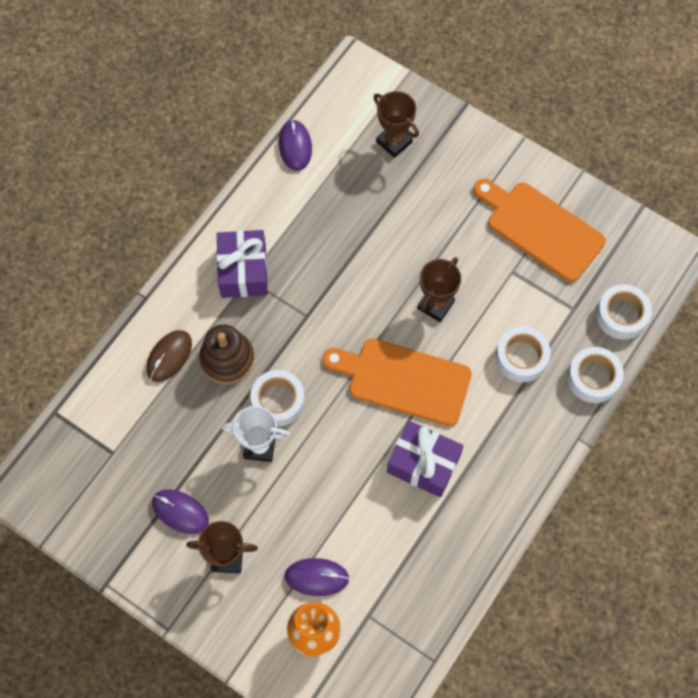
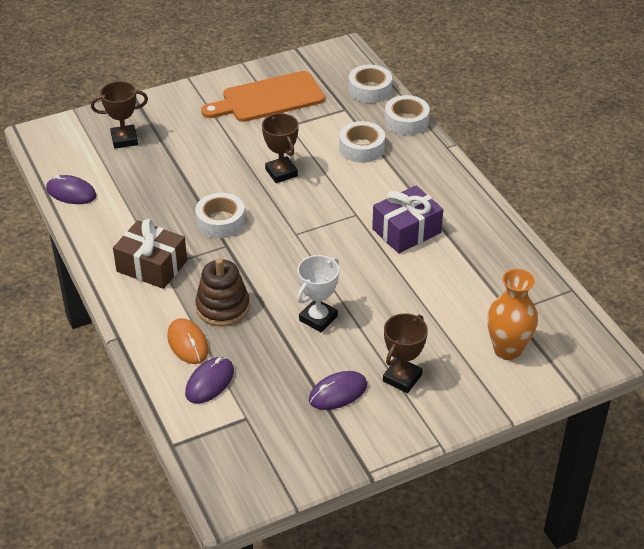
camera: 60 degrees left, 25 degrees down
(169, 356) = (187, 343): brown mouse -> orange mouse
(243, 271) = (152, 266): purple gift -> brown gift
(278, 401) = (287, 291): white tape -> white tape (220, 221)
(316, 577) = (458, 329): purple mouse -> purple mouse (209, 382)
(404, 380) = (329, 214): orange cutting board -> none

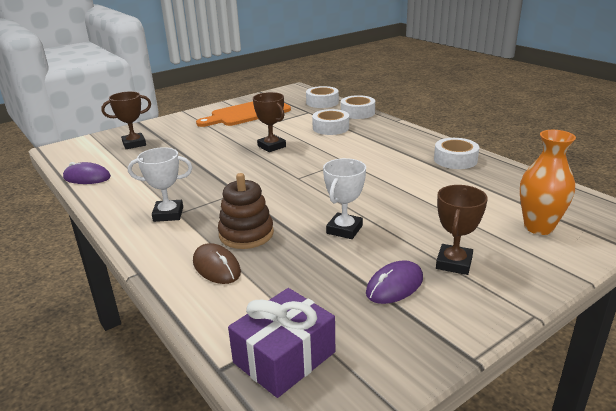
camera: 10 degrees left, 15 degrees down
(152, 266) = (168, 214): brown gift -> white trophy
(187, 343) = (216, 267): orange mouse -> brown mouse
(209, 382) = (249, 297): purple mouse -> none
(220, 221) = (228, 178): white tape -> white tape (455, 160)
(406, 231) = (393, 165): purple gift -> purple gift (284, 357)

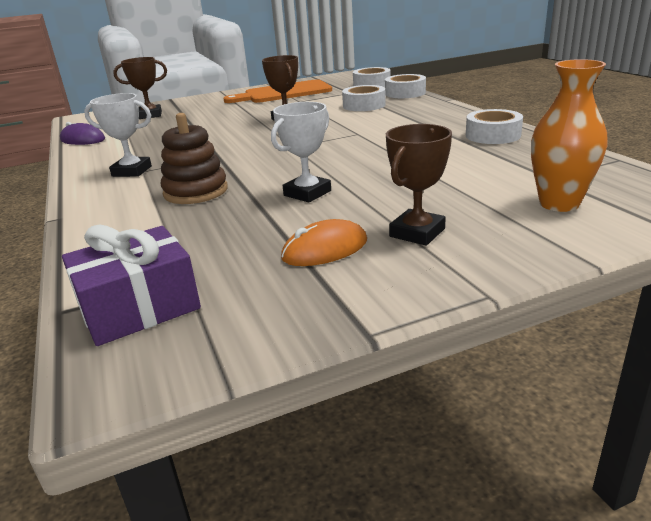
camera: 15 degrees right, 0 degrees up
(216, 267) = (140, 218): brown mouse -> none
(394, 285) = (325, 249): purple mouse -> orange mouse

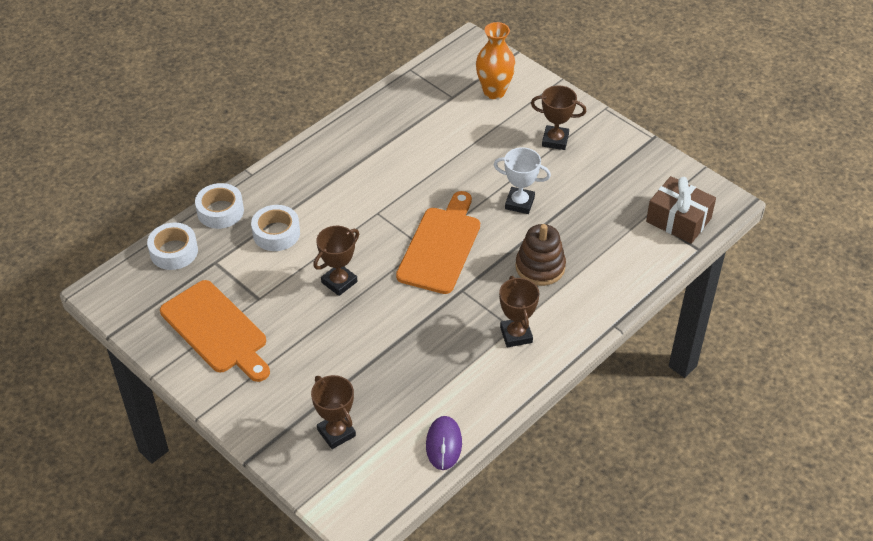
camera: 115 degrees left, 20 degrees up
(132, 171) = (516, 335): white trophy -> brown trophy
(139, 307) = (678, 220): purple gift -> brown gift
(283, 152) = (441, 246): none -> orange cutting board
(325, 249) = (590, 171): orange mouse -> none
(493, 135) = (368, 130): white tape -> none

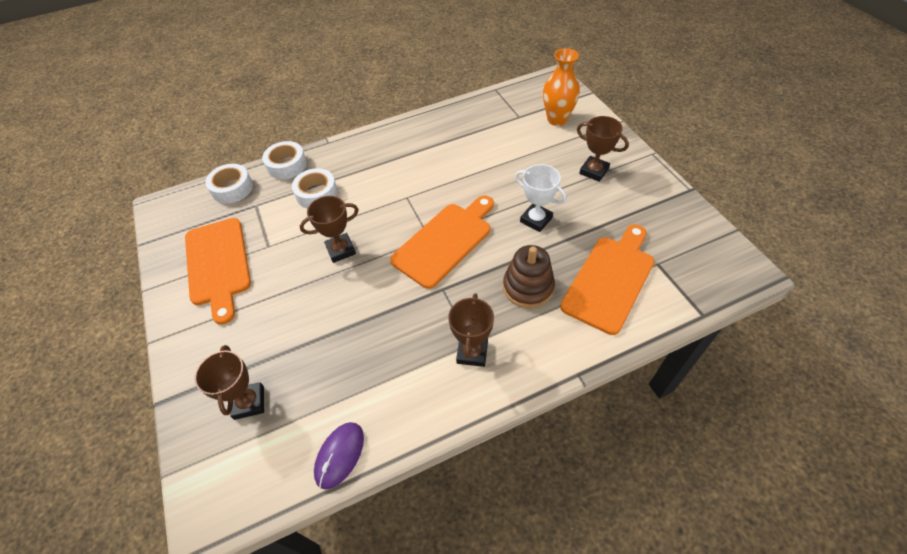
camera: 25 degrees right, 5 degrees up
(610, 241) = (610, 280): none -> orange cutting board
(678, 220) = (690, 277): brown gift -> none

